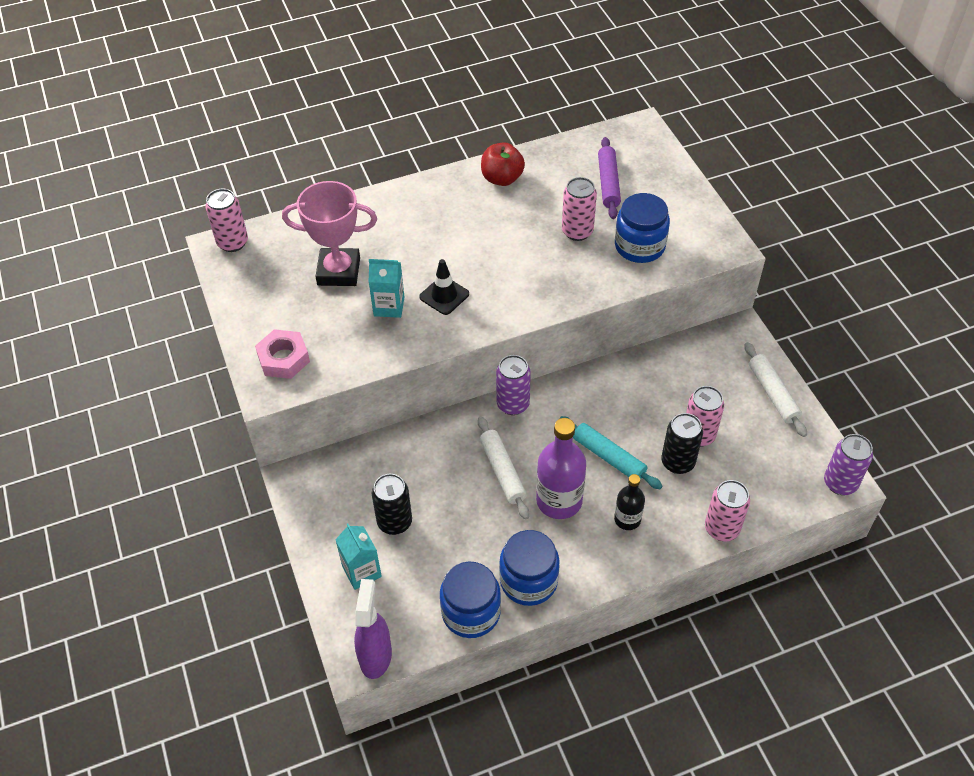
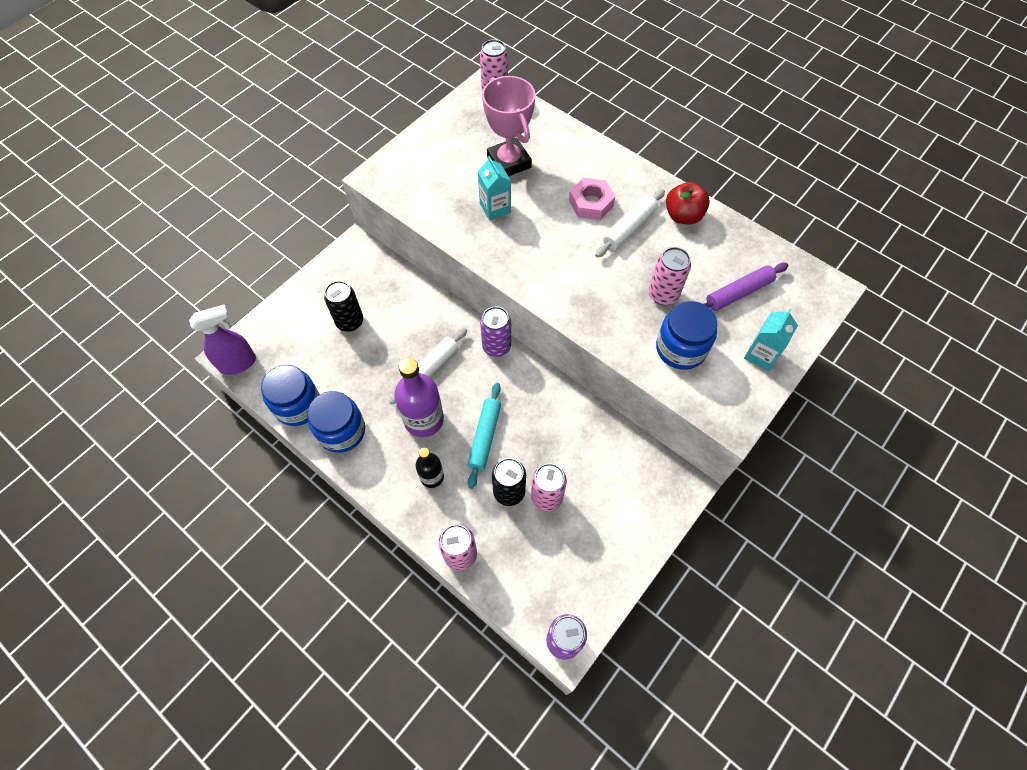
camera: 60 degrees right, 10 degrees up
(283, 359) = (407, 172): pink nut -> pink nut (591, 203)
(361, 571) = (300, 322): turquoise carton -> turquoise carton (761, 355)
(444, 295) = (529, 236): black traffic cone -> none
(773, 393) = (630, 541): white rolling pin -> white rolling pin (629, 228)

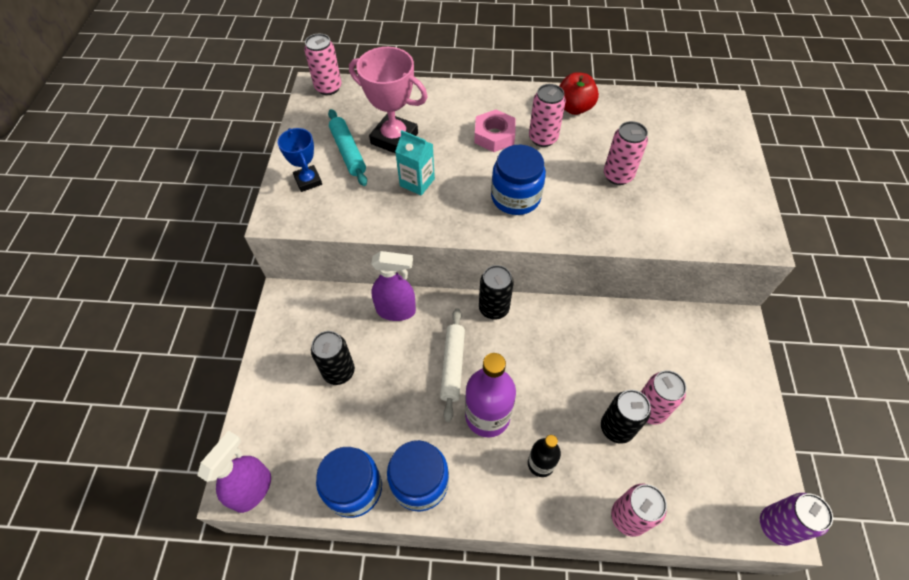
camera: 35 degrees left, 5 degrees down
(417, 162) = (308, 181): none -> blue trophy
(424, 303) = (396, 310): none -> purple spray bottle
(485, 437) = (554, 394): turquoise rolling pin -> turquoise rolling pin (348, 152)
(496, 347) = (494, 308): purple can -> black can
(629, 228) = (543, 138): white rolling pin -> pink can
(680, 348) = (670, 209): blue jar -> blue jar (515, 197)
(738, 293) = (669, 142): purple rolling pin -> none
(761, 355) = (729, 179): turquoise carton -> none

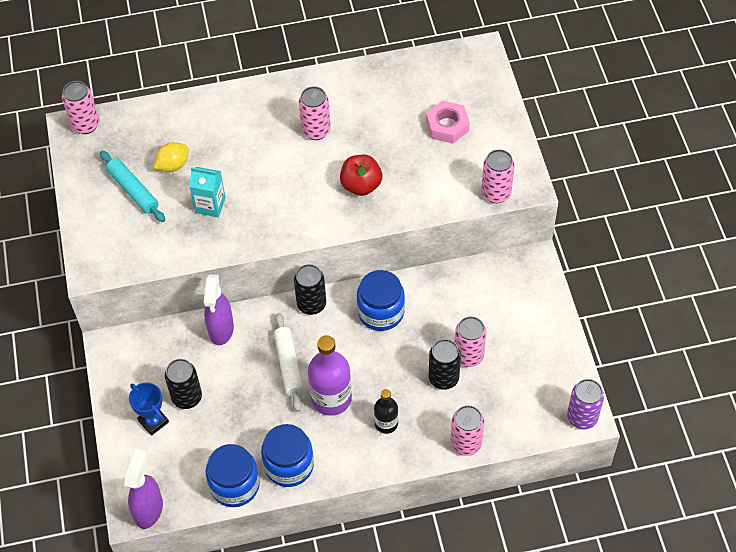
camera: 15 degrees left, 0 degrees up
(308, 181) = (106, 229): blue trophy -> blue trophy (153, 421)
(394, 138) = (173, 165): pink trophy -> yellow lemon
(396, 310) = (221, 330): purple spray bottle -> purple spray bottle turned 105 degrees clockwise
(494, 135) = (269, 139): pink nut -> pink nut (447, 126)
(515, 197) = (305, 197): blue jar -> blue jar (381, 312)
(574, 108) = (338, 90): red apple -> red apple (361, 185)
(618, 176) = (393, 153): pink can -> pink can (496, 193)

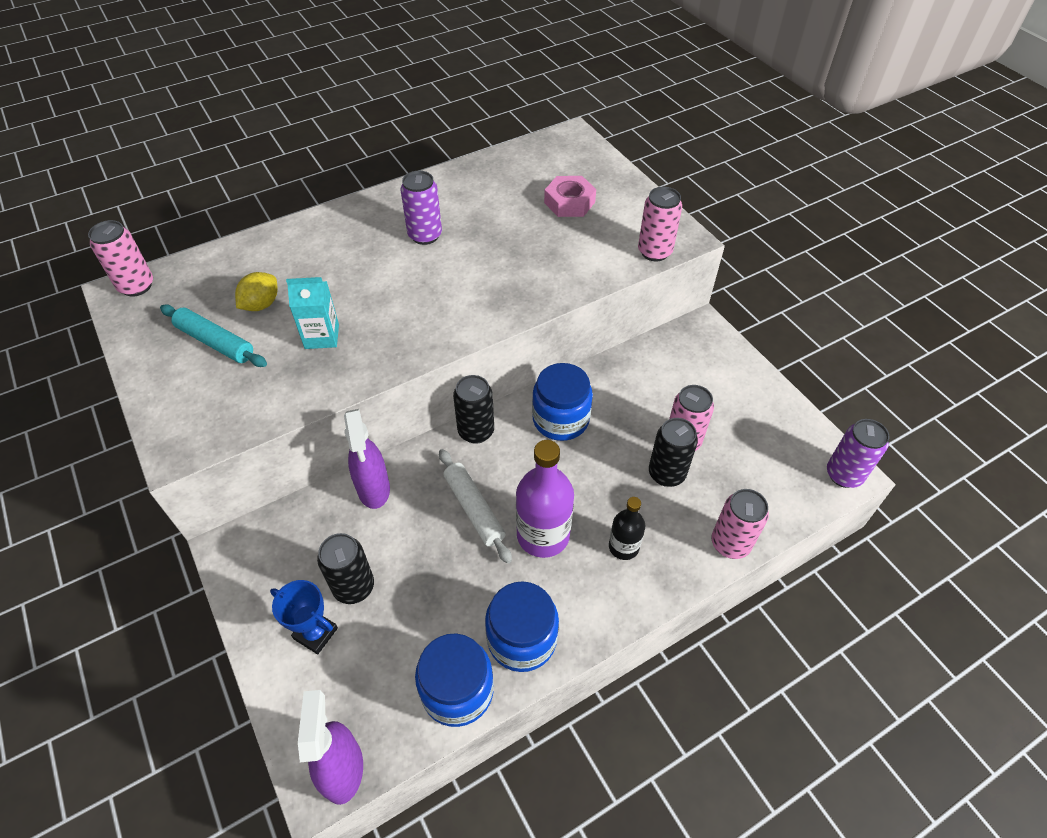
camera: 20 degrees left, 5 degrees down
(316, 131) = (425, 235): pink can -> purple can
(361, 185) = (499, 276): red apple -> none

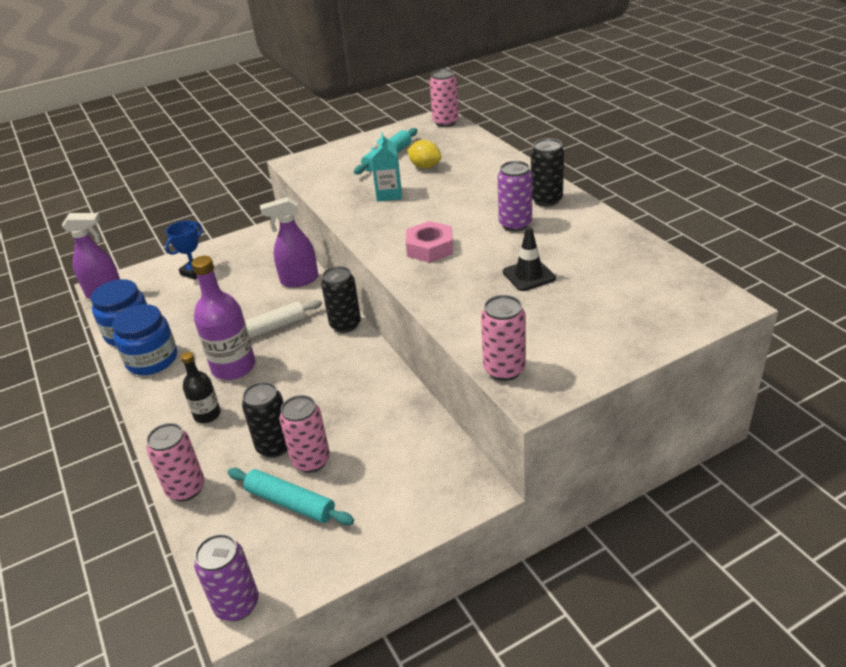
camera: 95 degrees right, 15 degrees down
(354, 587) = (222, 282): black can -> black can (546, 200)
(519, 231) = (529, 275): none -> black traffic cone
(560, 419) = (351, 374): blue jar -> none
(569, 202) = (585, 306): pink nut -> pink nut (430, 248)
(734, 451) = (290, 503): none -> turquoise rolling pin

